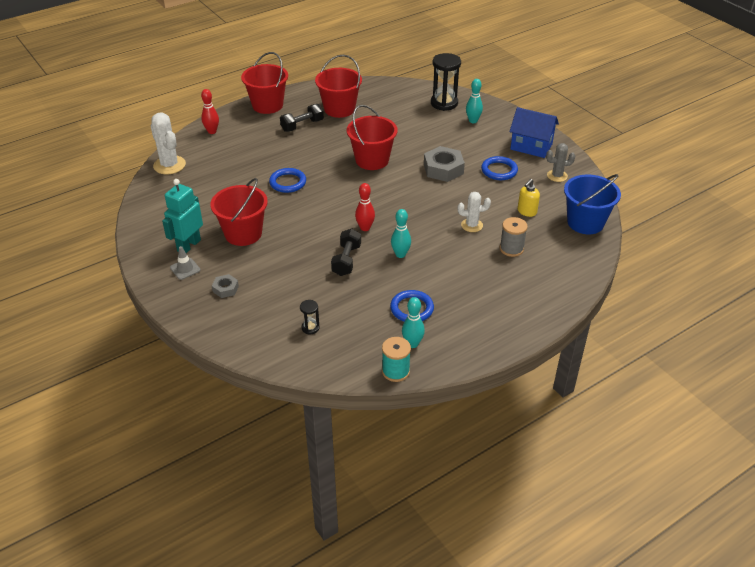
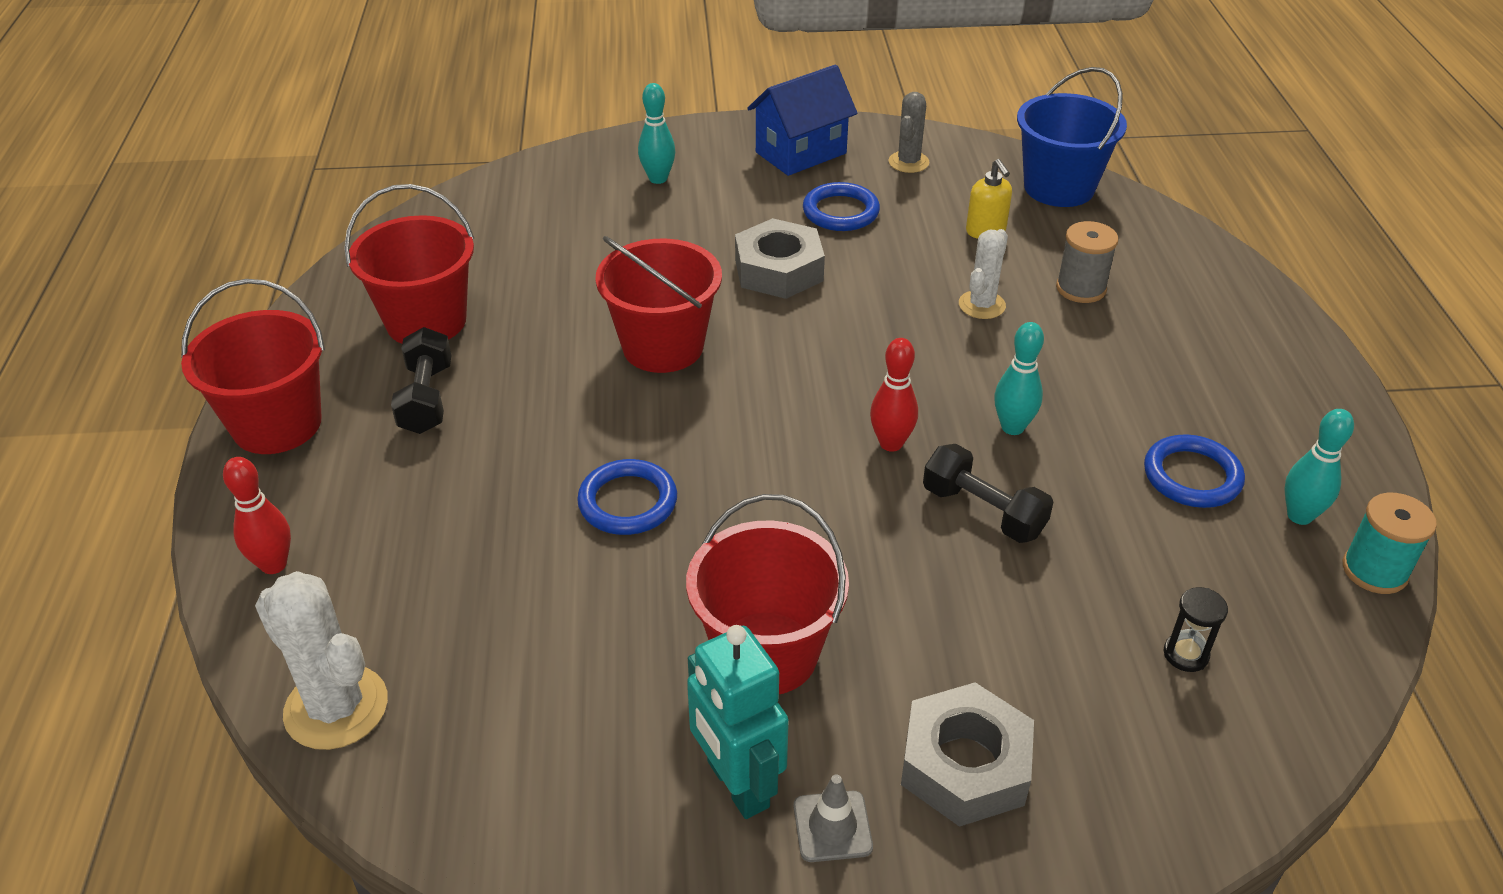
camera: 60 degrees left, 0 degrees up
(169, 165) = (336, 707): white cactus -> white cactus turned 45 degrees clockwise
(225, 289) = (964, 765): grey nut -> grey nut, size x1.89
(444, 103) = (563, 187): black hourglass -> none

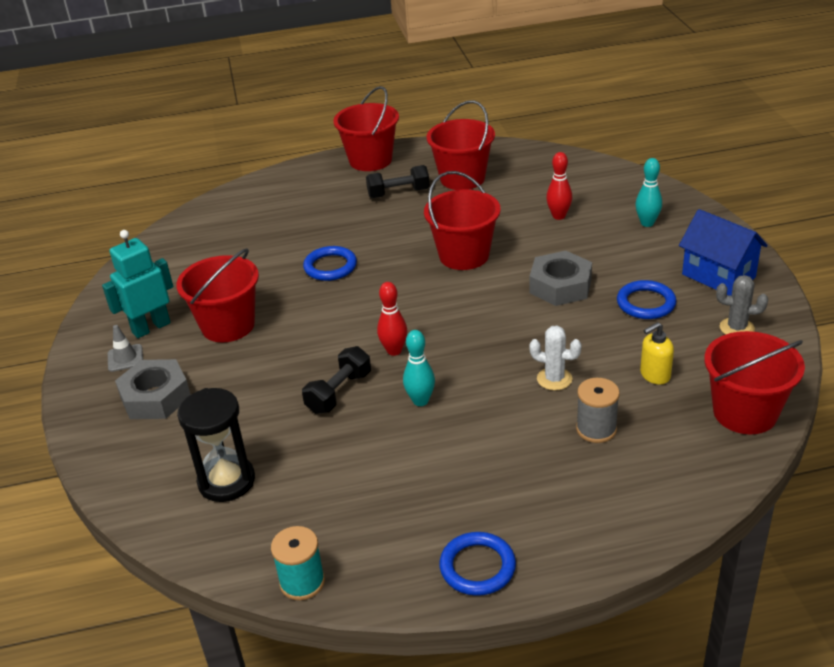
camera: 85 degrees right, 5 degrees down
(274, 564) = (279, 184): red bowling pin -> red bowling pin (559, 216)
(336, 707) = (199, 218): white cactus -> none
(1058, 188) = (745, 412): blue bucket -> red bucket
(1185, 654) = (226, 481): black hourglass -> black hourglass, size x2.09
(1192, 476) = (386, 488): blue ring -> blue ring (477, 567)
(1299, 516) = (353, 544): turquoise bowling pin -> none

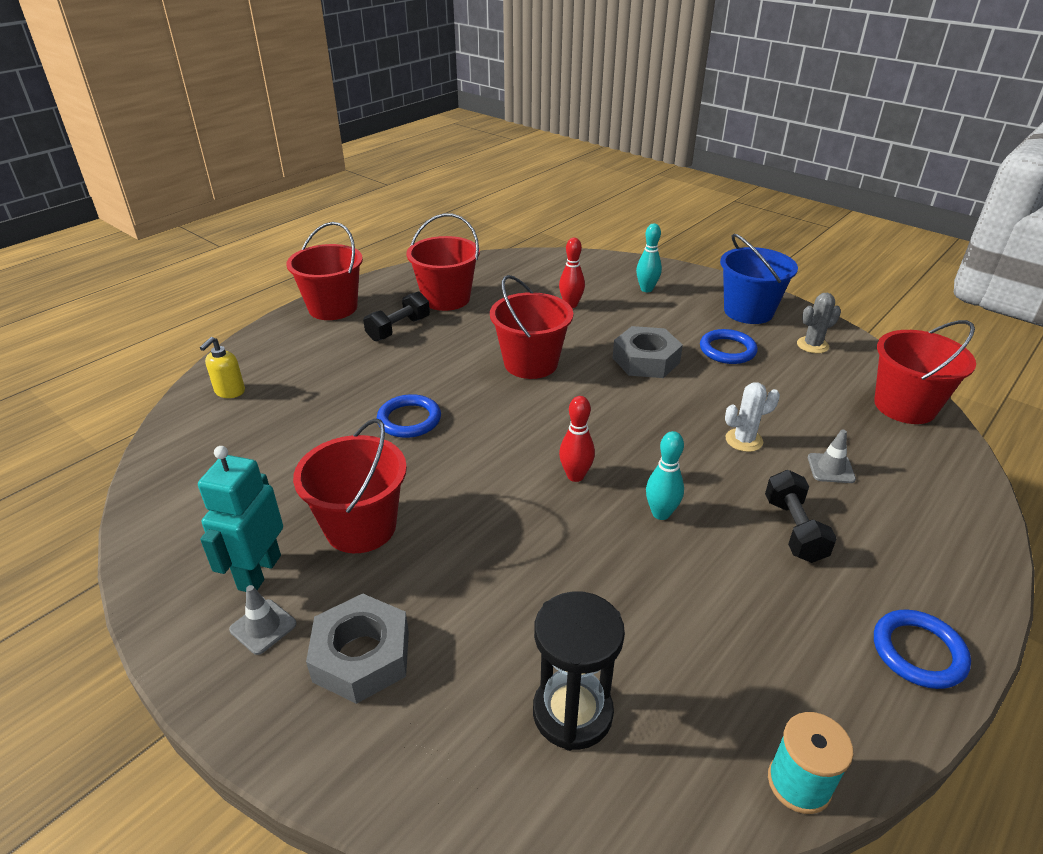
camera: 40 degrees left, 0 degrees up
(339, 392) = (573, 543): black dumbbell -> black dumbbell (794, 529)
(596, 429) = (830, 468): grey spool -> grey traffic cone
(654, 375) = (809, 404): yellow soap dispenser -> yellow soap dispenser (229, 391)
(718, 276) = (748, 311): blue house -> blue bucket

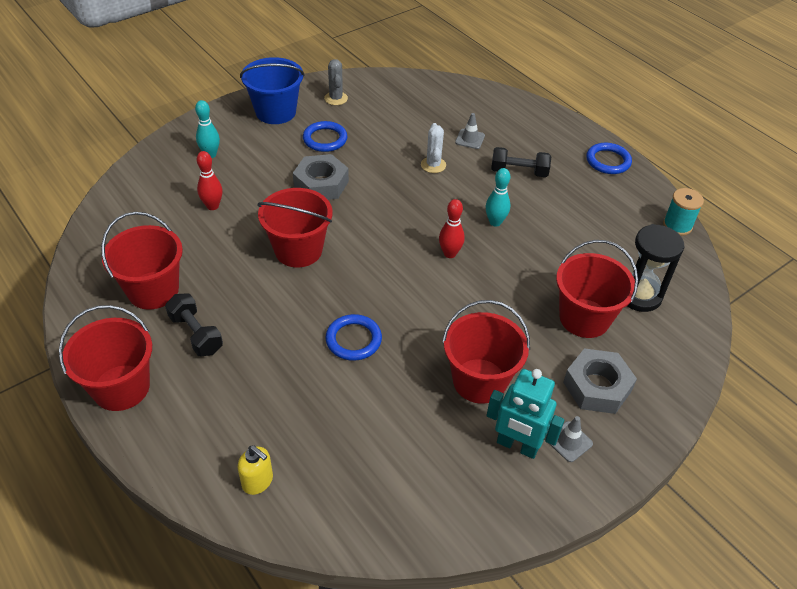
camera: 80 degrees left, 10 degrees up
(904, 406) = (419, 88): red bucket -> red bucket (584, 318)

